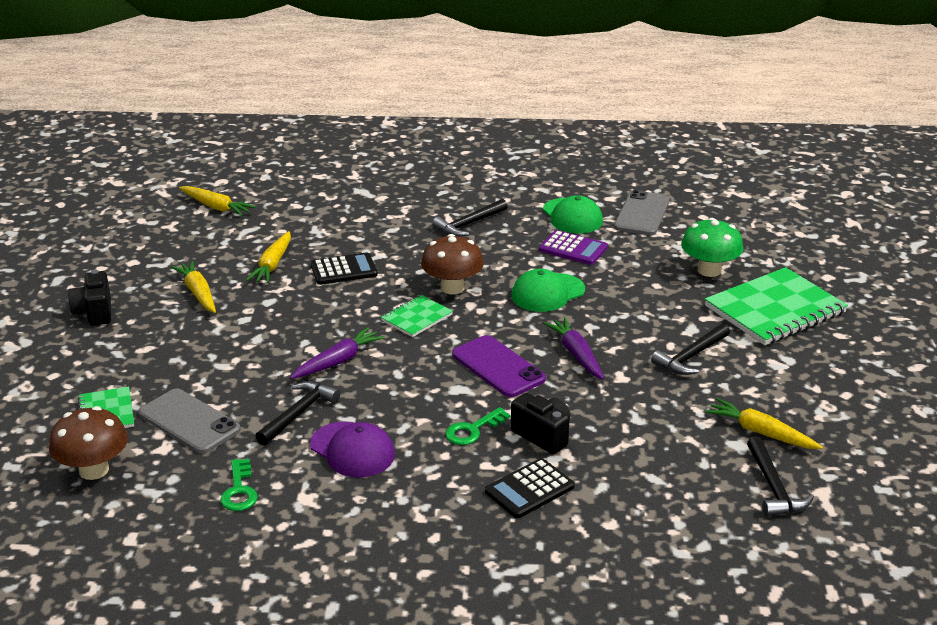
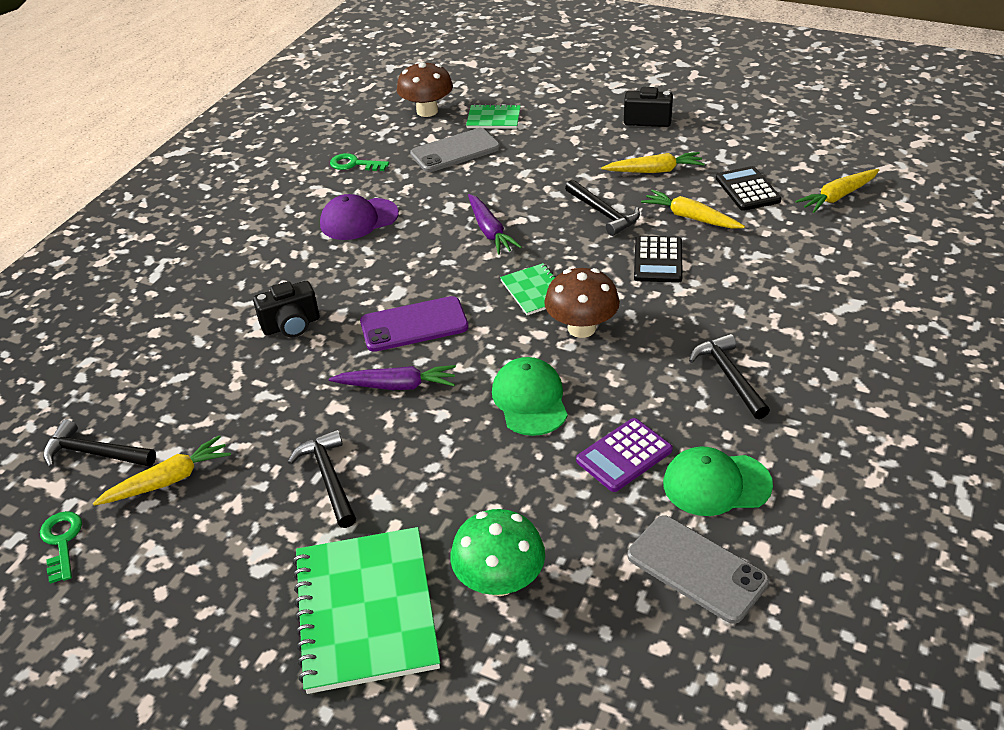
camera: 115 degrees right, 10 degrees up
(298, 414) = (427, 200): black hammer -> black hammer (603, 213)
(473, 430) = (332, 286): green key -> green key (62, 542)
(529, 489) = (232, 299): black calculator -> black calculator (747, 189)

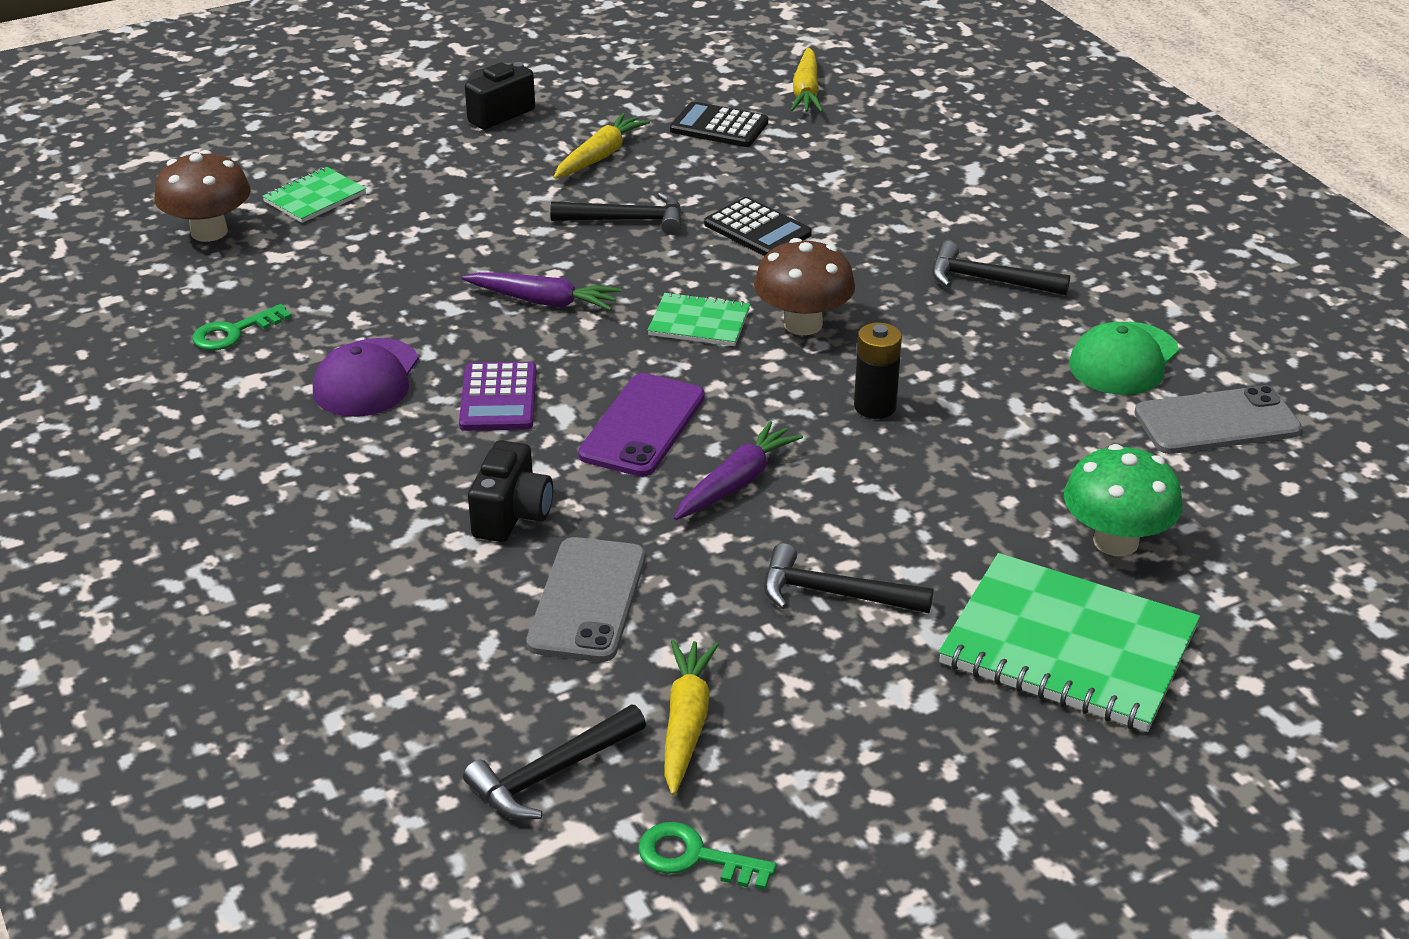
camera: 55 degrees left, 5 degrees down
(455, 151) = (337, 252): grey phone -> grey phone (587, 600)
(530, 400) = (875, 407): green cap -> black battery
(624, 455) = (1026, 390): purple calculator -> purple calculator (498, 398)
(691, 217) = (715, 178): yellow carrot -> none

